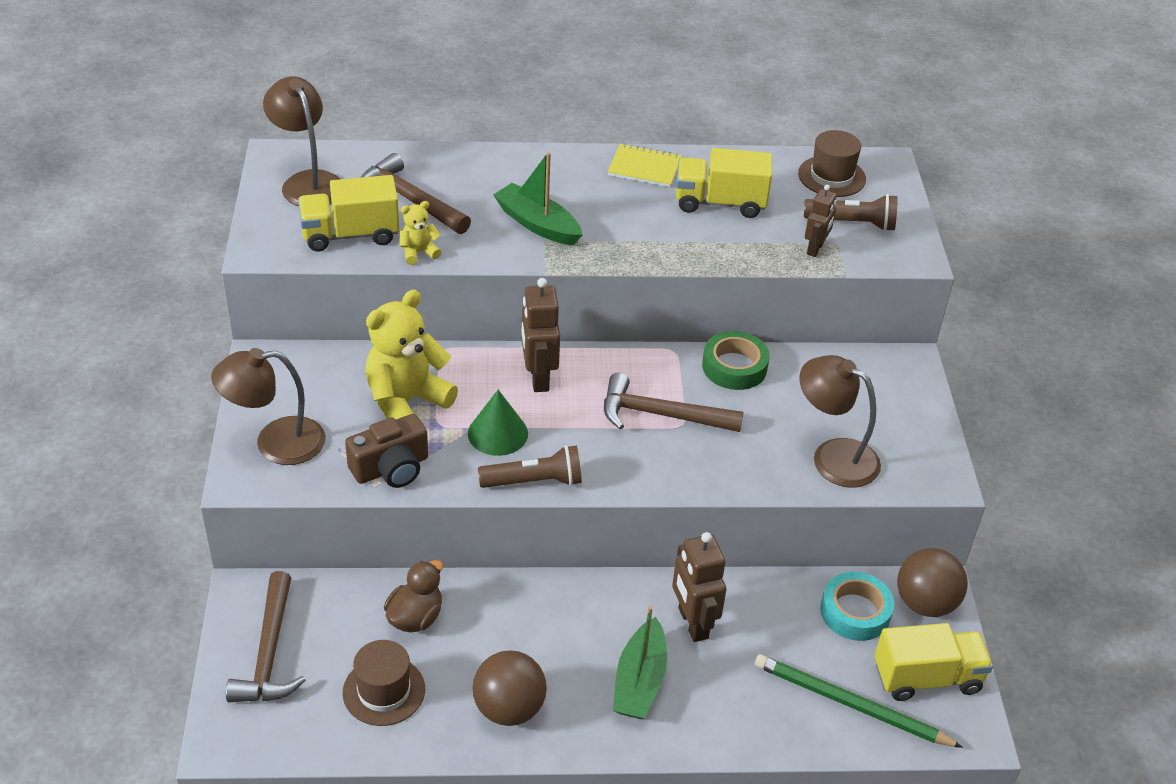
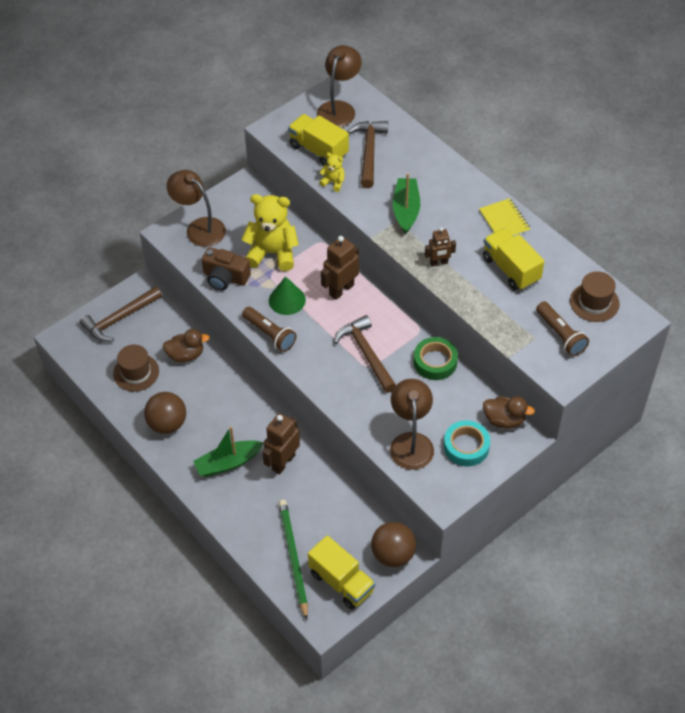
camera: 55 degrees right, 10 degrees up
(815, 249) = (517, 331): brown robot -> brown robot (439, 263)
(855, 612) = (356, 526): turquoise tape -> turquoise tape (466, 446)
(872, 364) = (504, 420): none -> brown duck

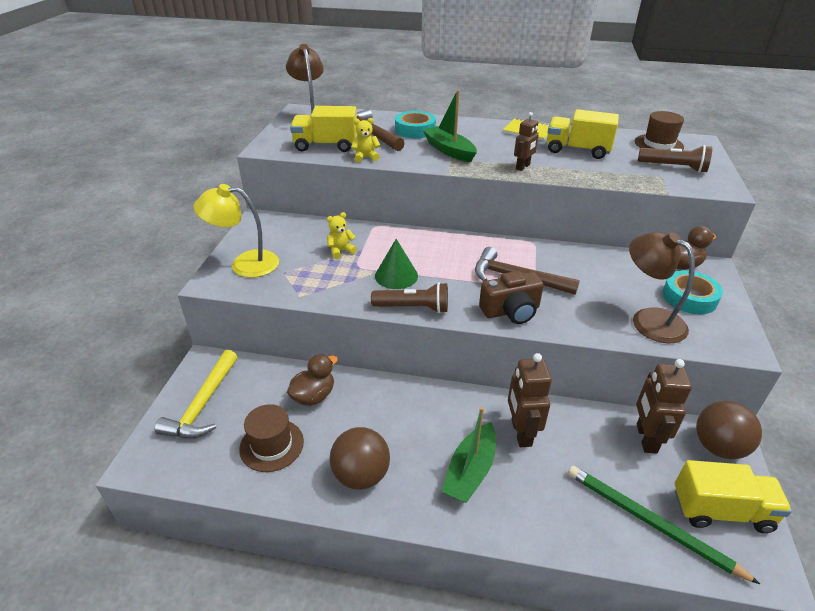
camera: 40 degrees left, 15 degrees down
(119, 319) = (203, 404): brown hammer -> yellow hammer
(199, 228) = (245, 264): brown lamp -> yellow lamp
(225, 277) = (315, 287): brown camera -> brown camera (511, 311)
(272, 253) = (340, 251): yellow teddy bear -> yellow teddy bear, size x0.47
(341, 290) = (434, 247): brown robot -> brown robot (646, 438)
(410, 166) = (415, 130): none -> turquoise tape
(435, 362) = (576, 256): green tape -> none

